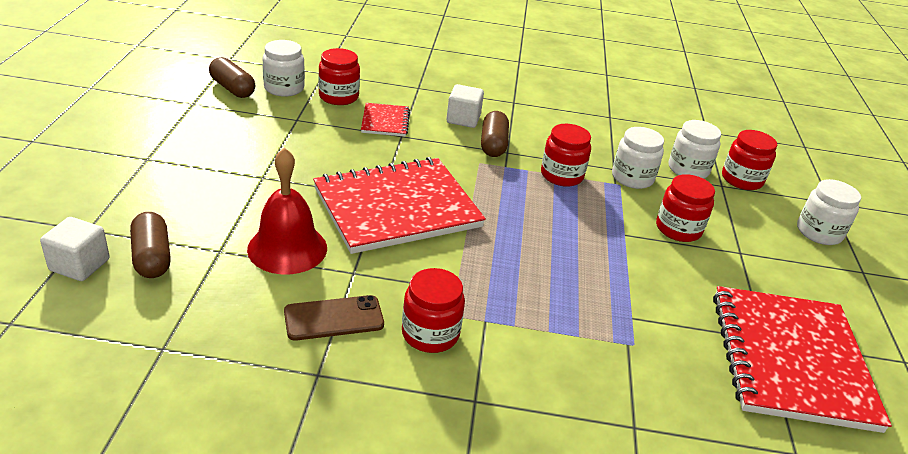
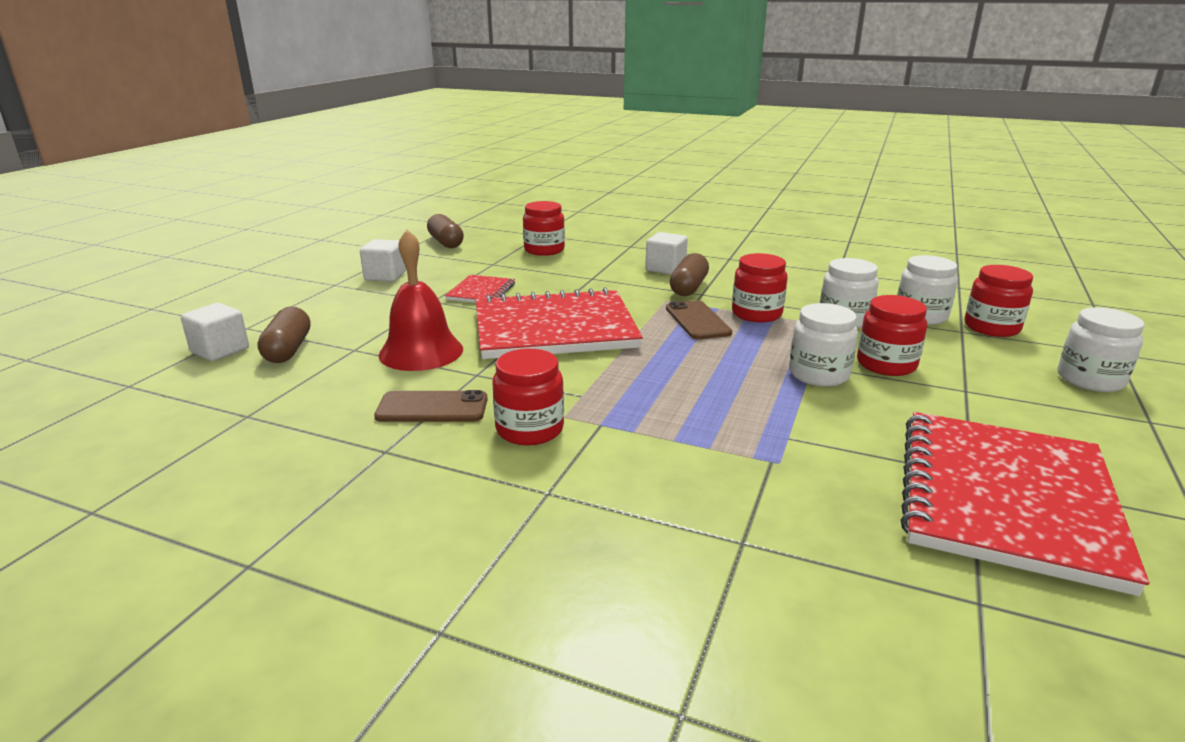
camera: 20 degrees right, 10 degrees down
(195, 143) = (385, 276): none -> white cube
(284, 88) = (494, 243): white jar -> white jar (818, 374)
(385, 121) = (580, 268): red notebook -> red notebook (481, 292)
(516, 188) = (697, 320): none -> brown phone

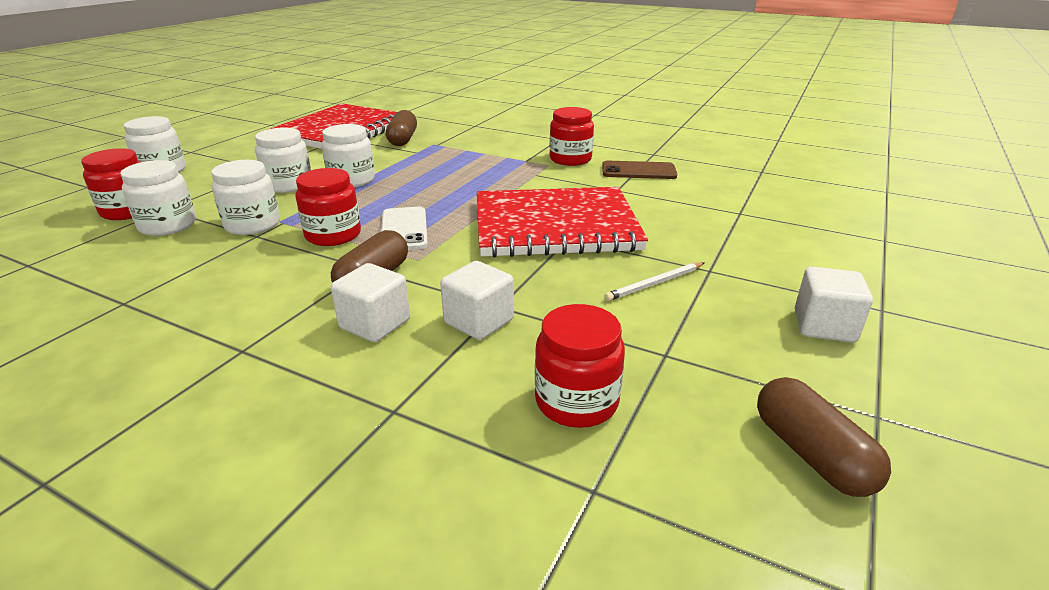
camera: 175 degrees left, 5 degrees up
(220, 350) = (865, 216): white cube -> white cube (479, 321)
(288, 350) = (802, 214): brown capsule -> brown capsule (403, 139)
(421, 352) = (675, 208): red bell -> none
(481, 292) = (654, 283): red notebook -> white pencil
(697, 320) = (404, 229): brown phone -> white phone
(886, 364) = (288, 185): red jar -> white jar

